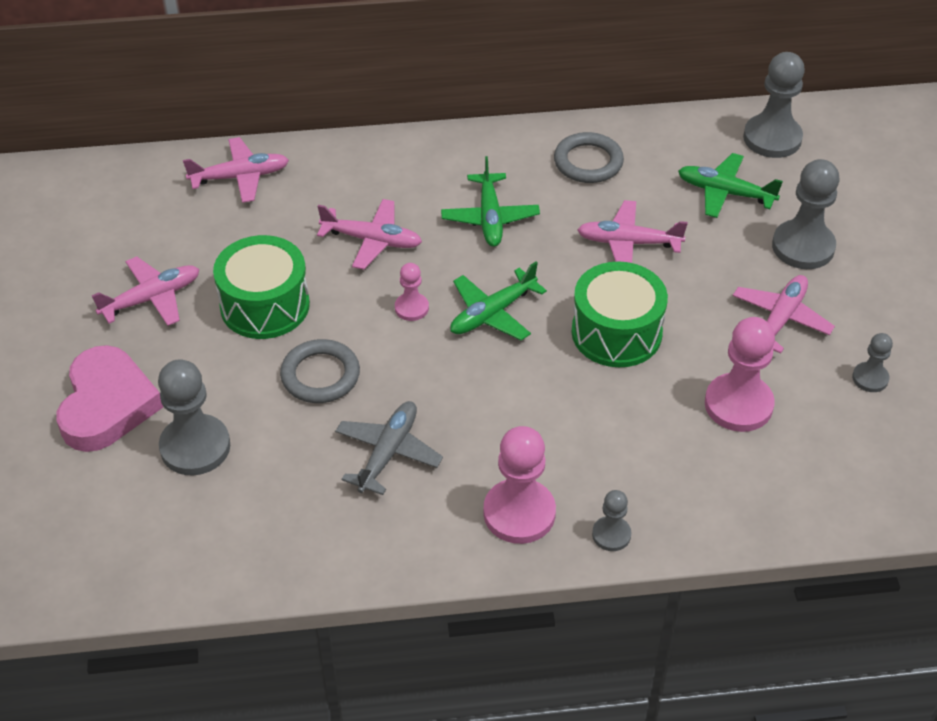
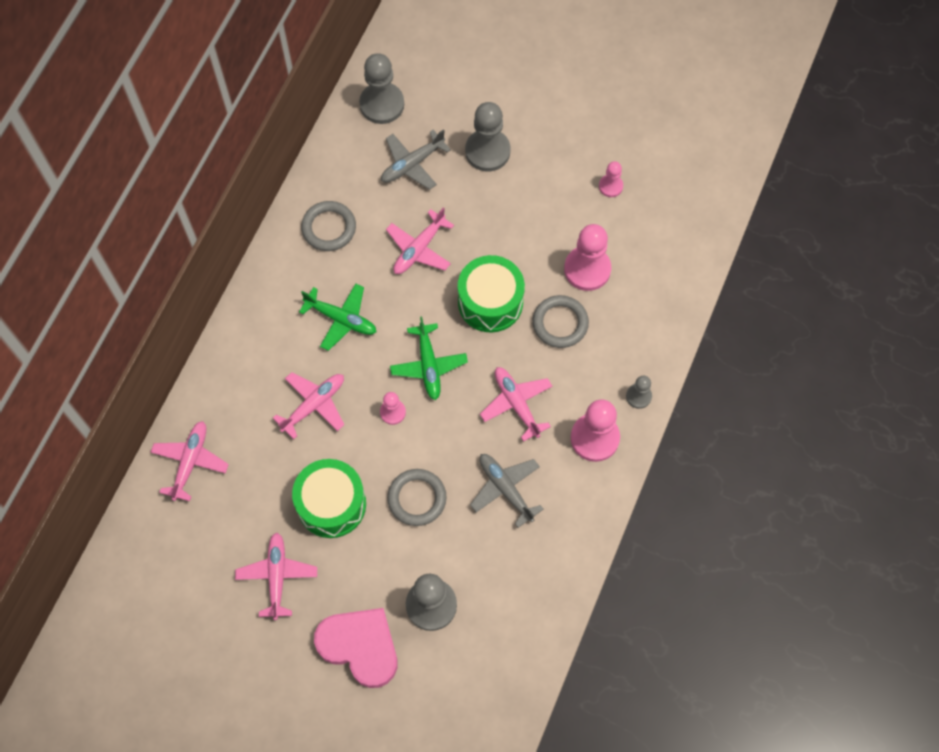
camera: 60 degrees left, 20 degrees up
(644, 410) = (560, 323): none -> grey ring
(725, 192) = (412, 164): green plane -> grey plane
(780, 319) = (537, 203): pink plane -> pink plane (516, 404)
(870, 378) = (610, 186): grey pawn -> pink pawn

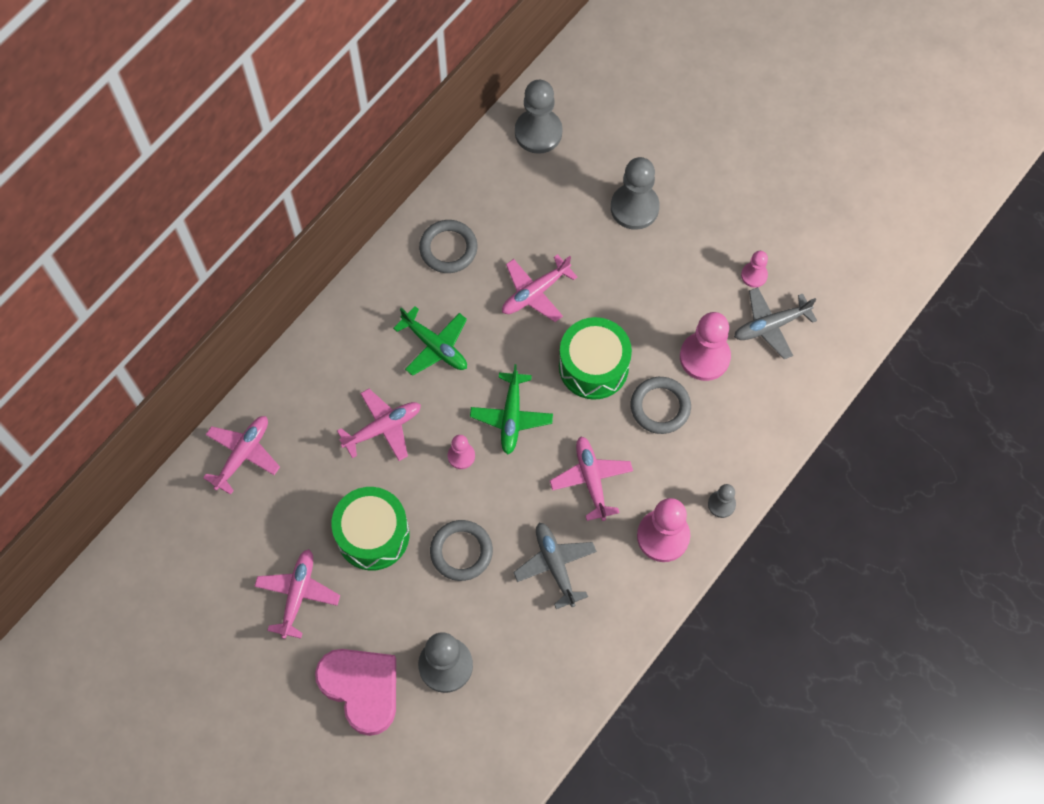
camera: 15 degrees right, 0 degrees up
(412, 164) = (552, 202): grey plane -> grey plane (770, 325)

